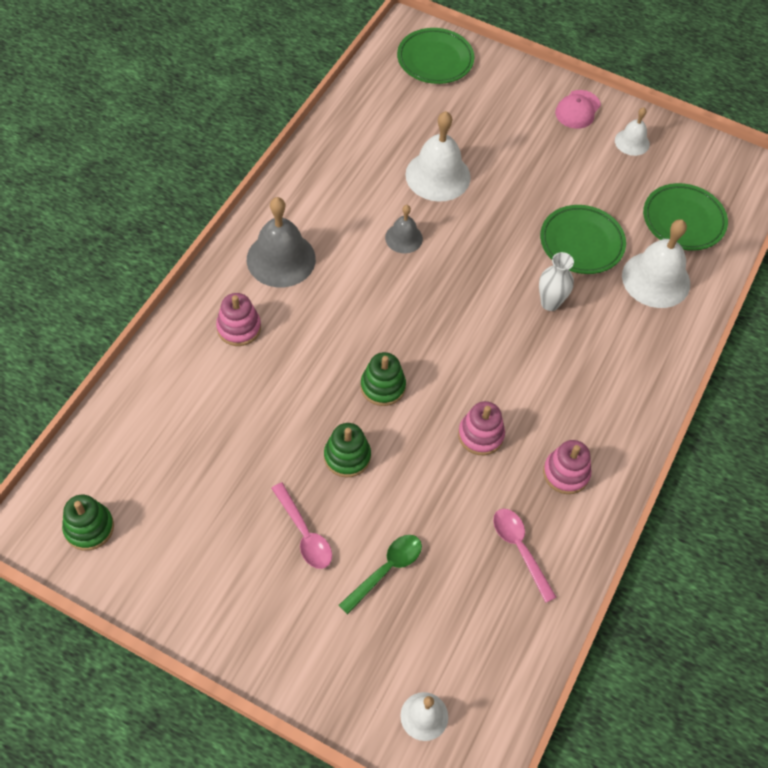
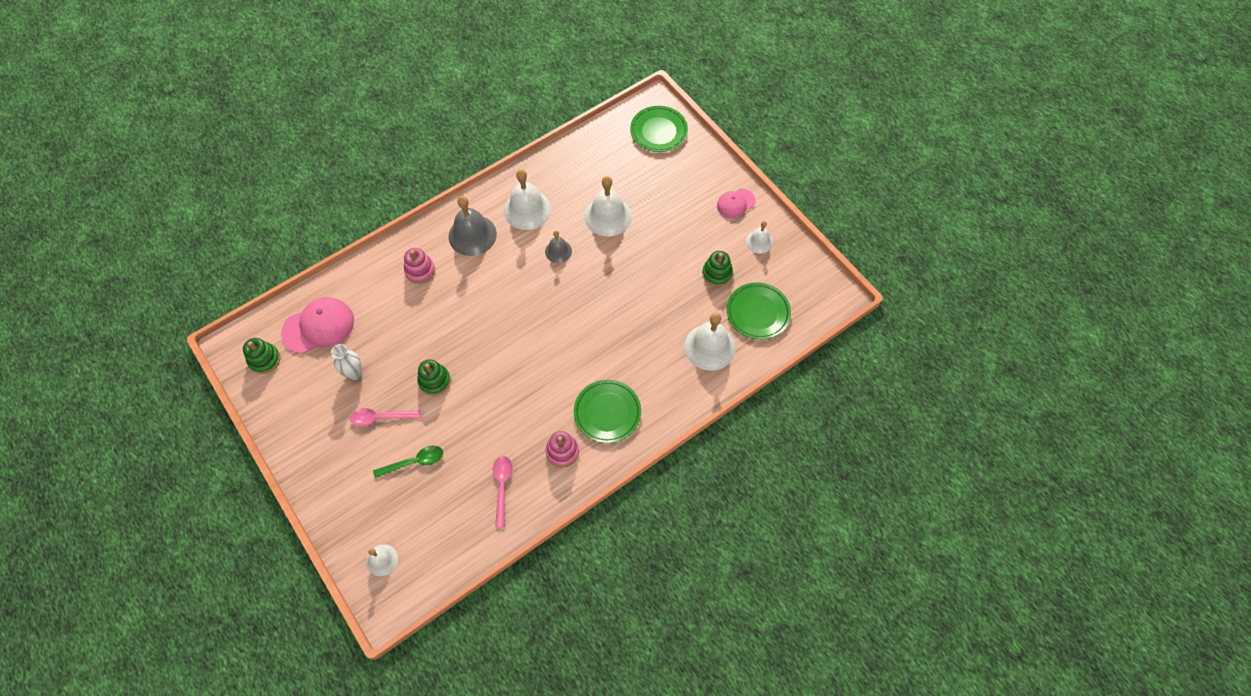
camera: 30 degrees right, 5 degrees up
(142, 453) = (318, 326): none -> pink cap
(304, 533) = (381, 417): pink spoon -> pink spoon turned 90 degrees clockwise
(332, 203) = (527, 209): none -> white bell
(383, 386) = (483, 345): green stacking toy -> green stacking toy (717, 273)
(480, 435) = (524, 403): pink stacking toy -> none
(550, 303) = (626, 334): white vase -> white vase (354, 373)
(581, 243) = (675, 301): green plate -> green plate (607, 412)

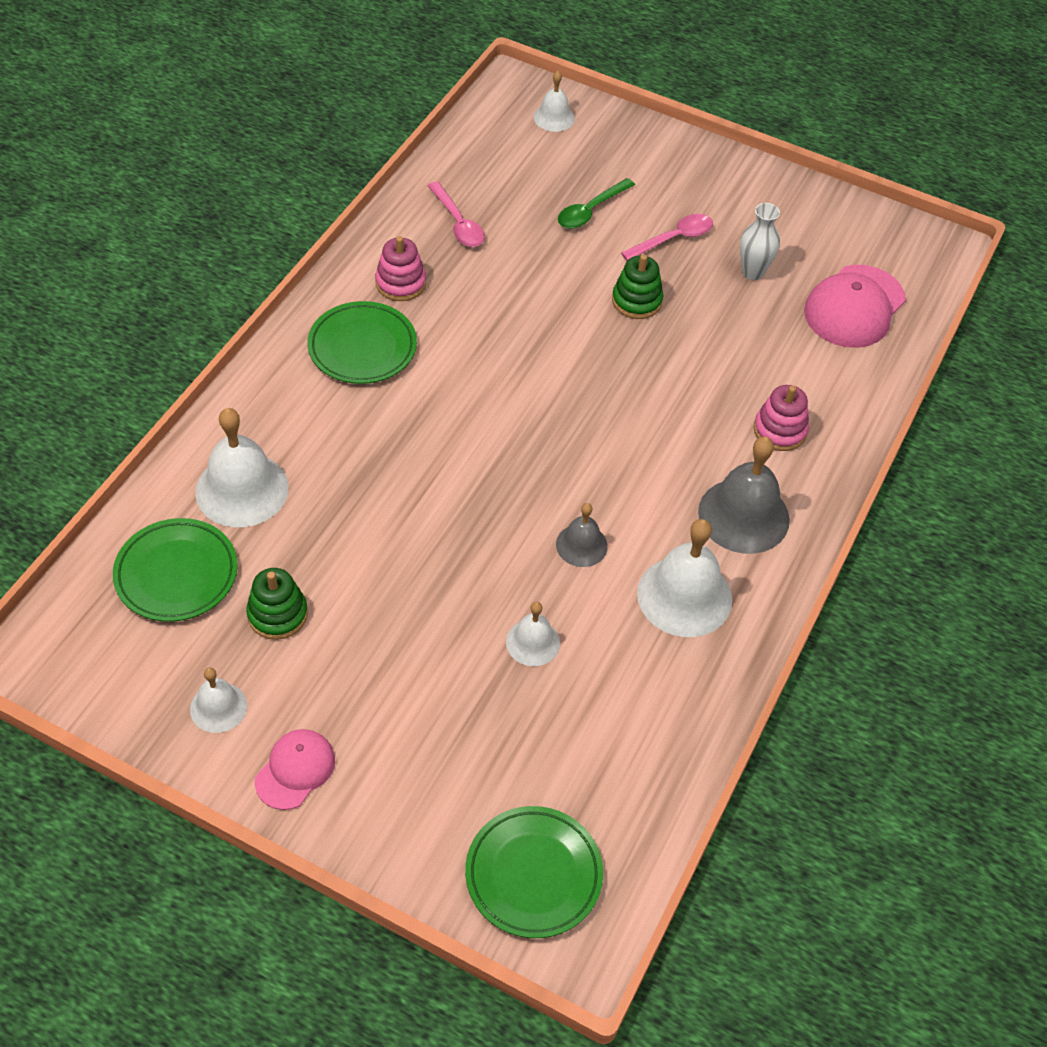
camera: 150 degrees right, 10 degrees down
(264, 359) = (885, 247): green stacking toy -> none
(608, 216) = (533, 642): white bell -> white bell, size x0.55

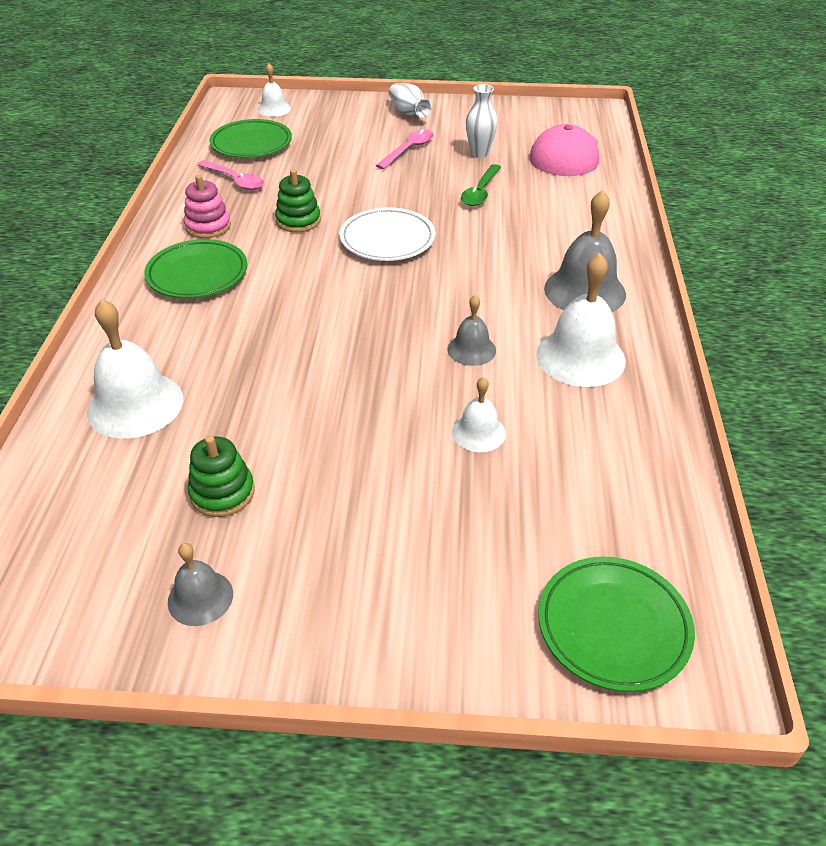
camera: 20 degrees left, 10 degrees down
(176, 574) = (98, 494): green plate -> green plate (251, 144)
(218, 707) = (200, 597): white bell -> grey bell
(295, 770) = (314, 626): pink cap -> none
(576, 368) = (387, 239): none -> white plate
(590, 210) = (335, 150): green spoon -> green spoon (480, 192)
(636, 301) = (406, 189): green stacking toy -> green stacking toy (298, 220)
(707, 176) = (408, 113): none -> white vase
(780, 430) = (569, 233): pink stacking toy -> none

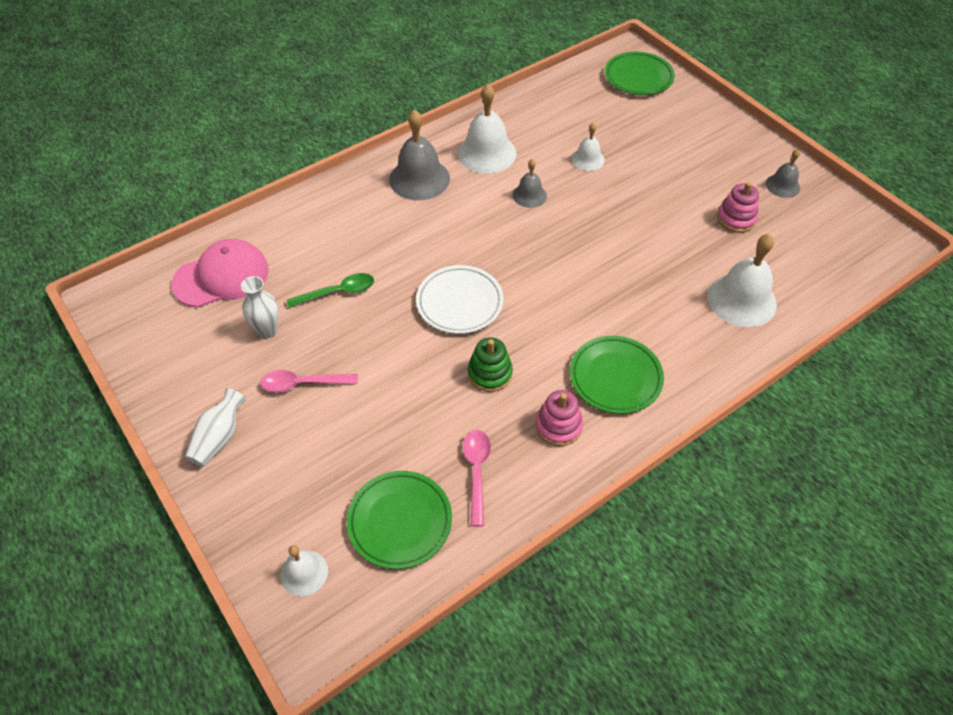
camera: 130 degrees left, 10 degrees up
(222, 492) = (736, 219): green stacking toy -> pink stacking toy

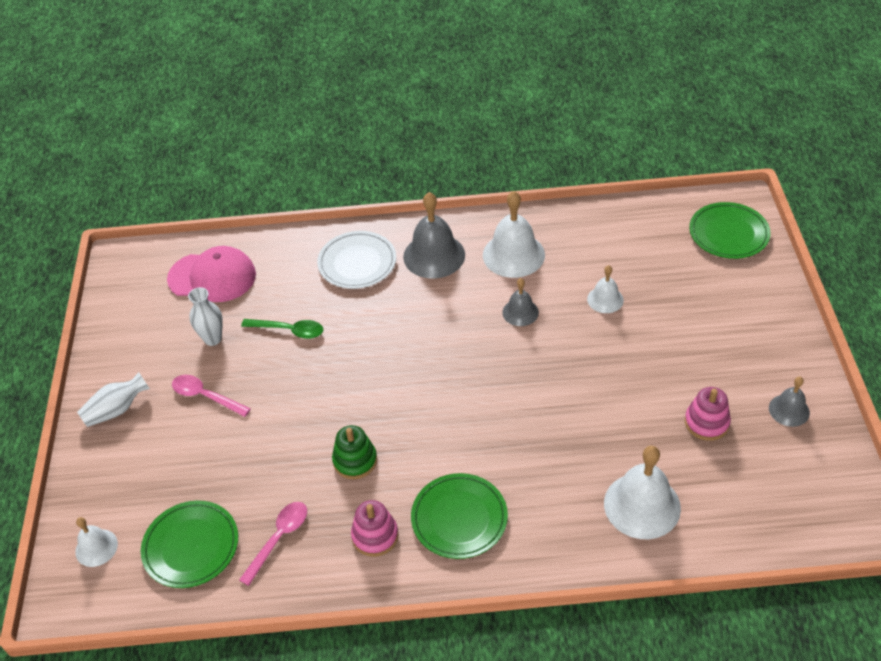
camera: 35 degrees right, 5 degrees down
(459, 303) = (379, 385): white plate -> white plate (357, 263)

